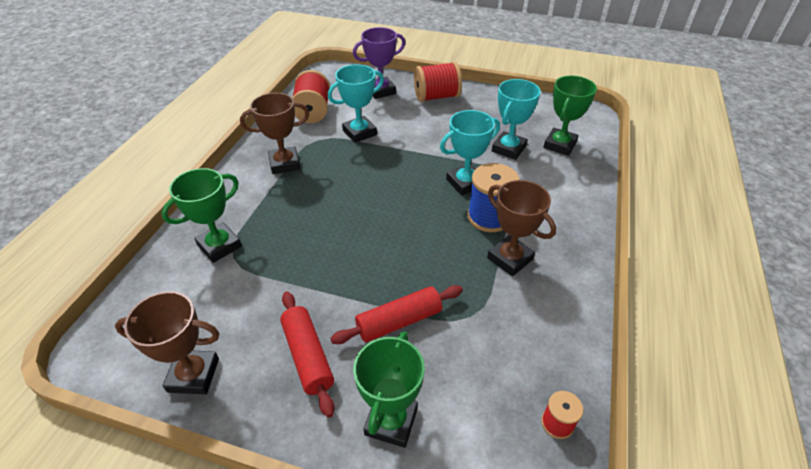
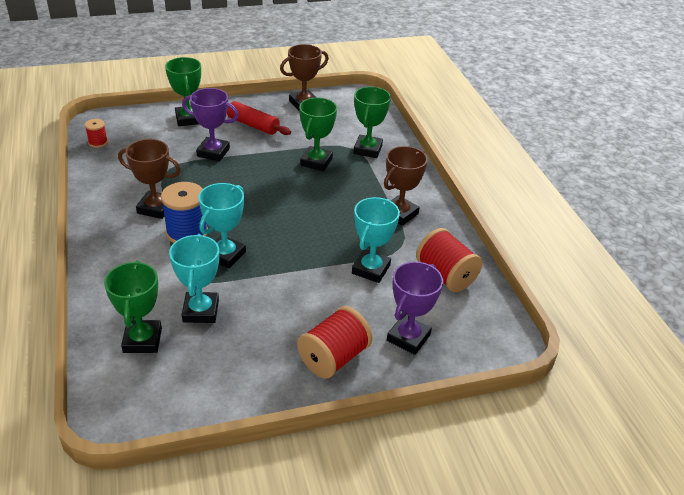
camera: 145 degrees right, 5 degrees down
(293, 252) = (316, 162): none -> green trophy
(399, 321) = (213, 152): red rolling pin -> purple trophy

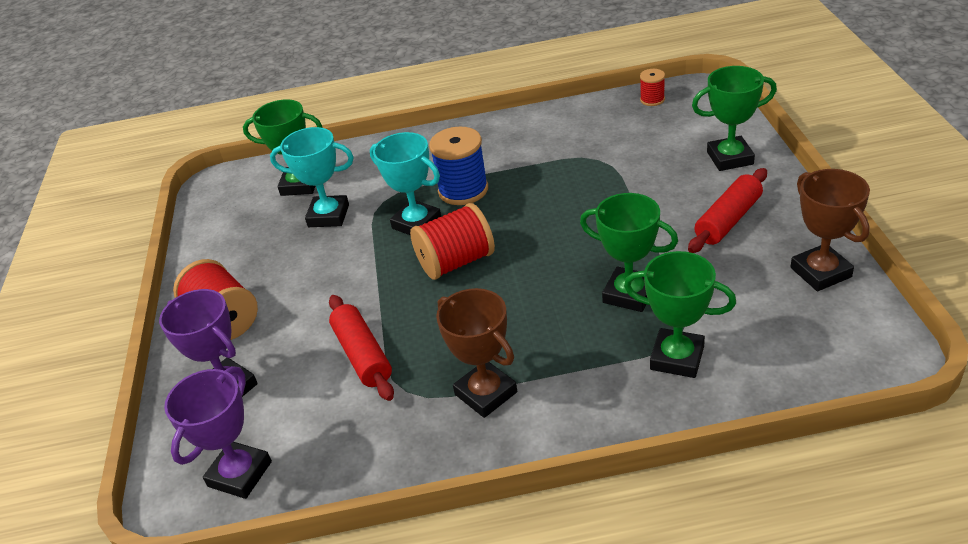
camera: 105 degrees right, 0 degrees up
(155, 208) = (512, 161): brown trophy -> none
(213, 152) = (642, 190): purple trophy -> purple trophy (240, 474)
(371, 269) = (363, 355): turquoise trophy -> red rolling pin
(445, 275) = (331, 440): red spool -> red spool (456, 262)

